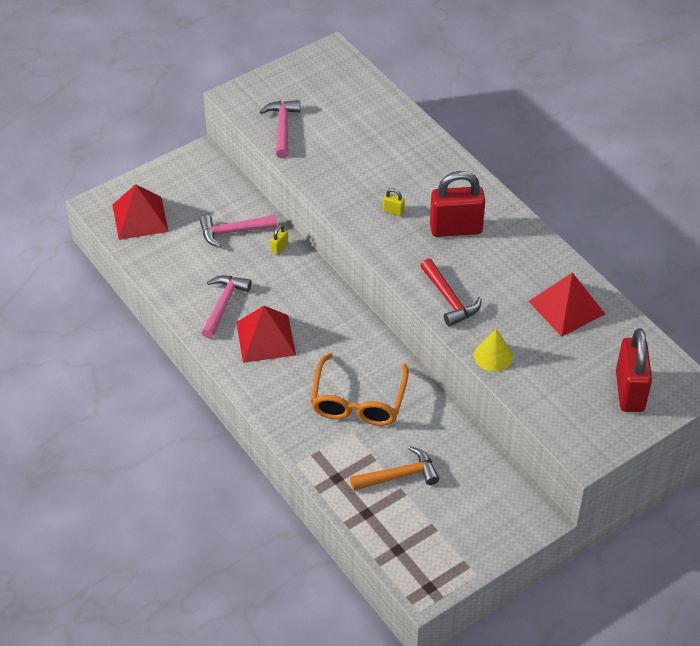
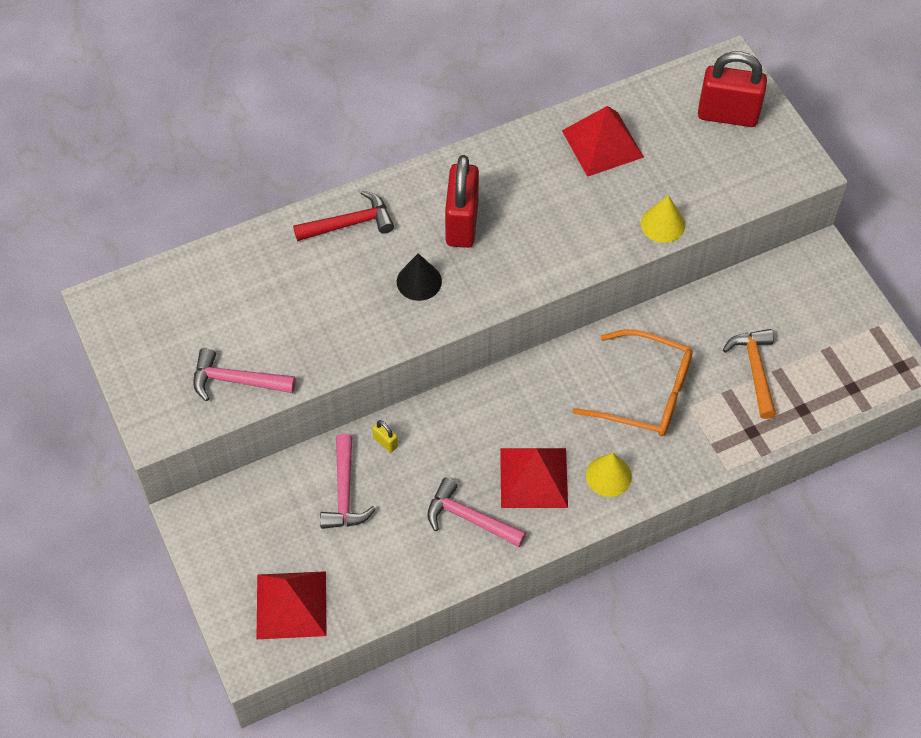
camera: 80 degrees left, 10 degrees up
(276, 385) = (608, 476): none -> yellow cone
(393, 211) = (419, 281): yellow padlock -> black cone
(449, 299) = (572, 250): red hammer -> red hammer (349, 223)

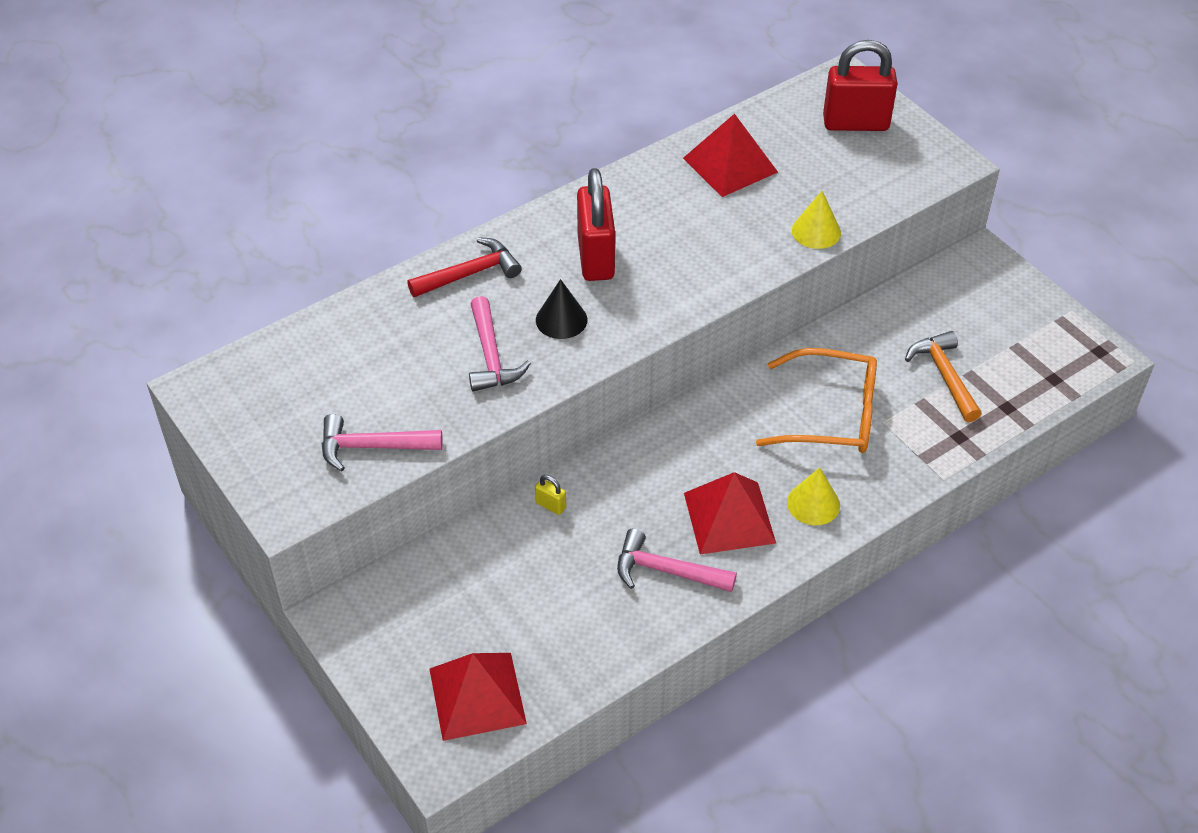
camera: 10 degrees left, 10 degrees down
(344, 492) = (515, 564): pink hammer -> pink hammer (491, 356)

